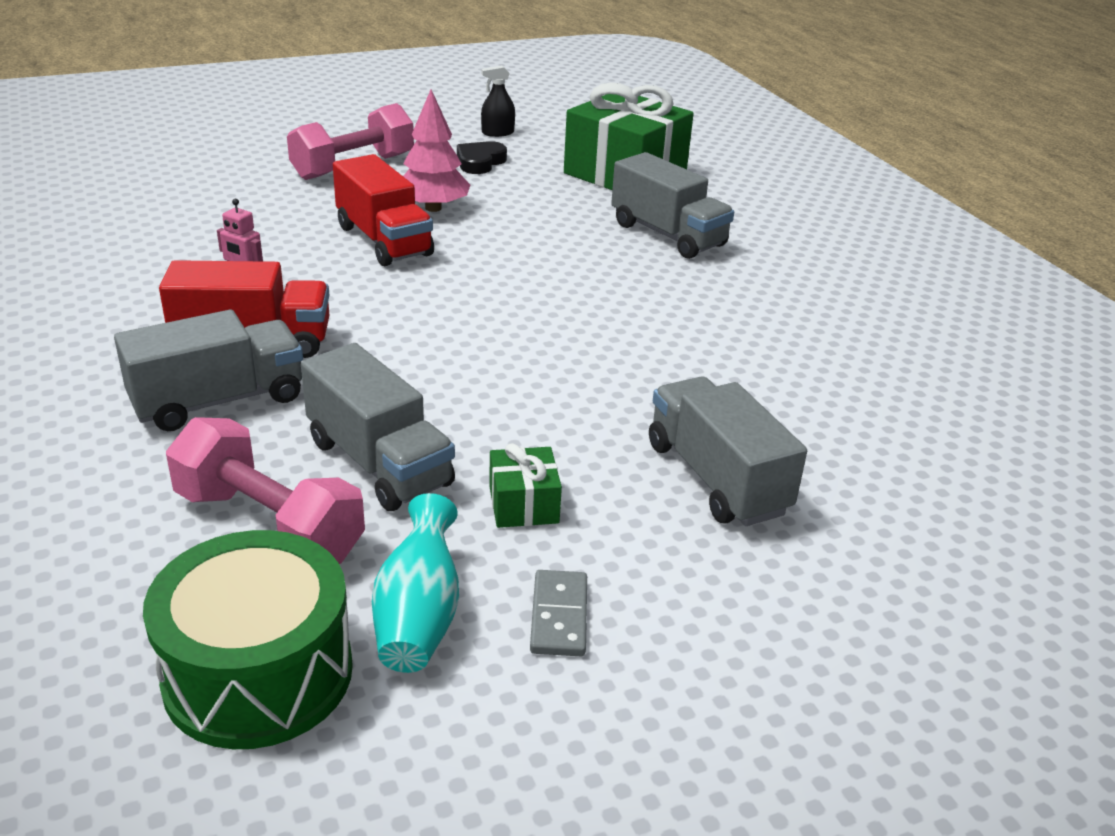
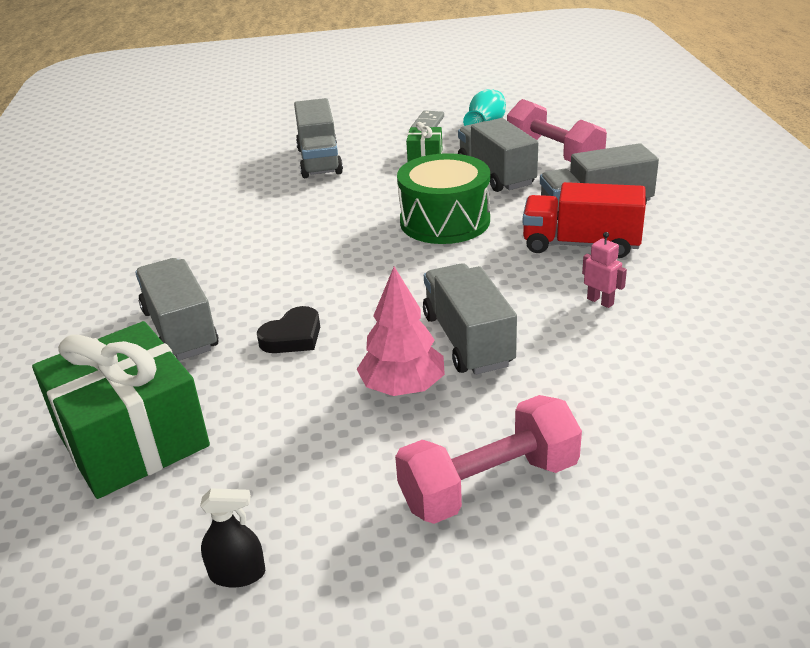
camera: 160 degrees left, 0 degrees up
(258, 673) = (551, 117): green drum -> green drum (445, 221)
(384, 240) = (467, 340): red truck -> grey truck
(480, 162) = (307, 483): black heart -> black heart (293, 336)

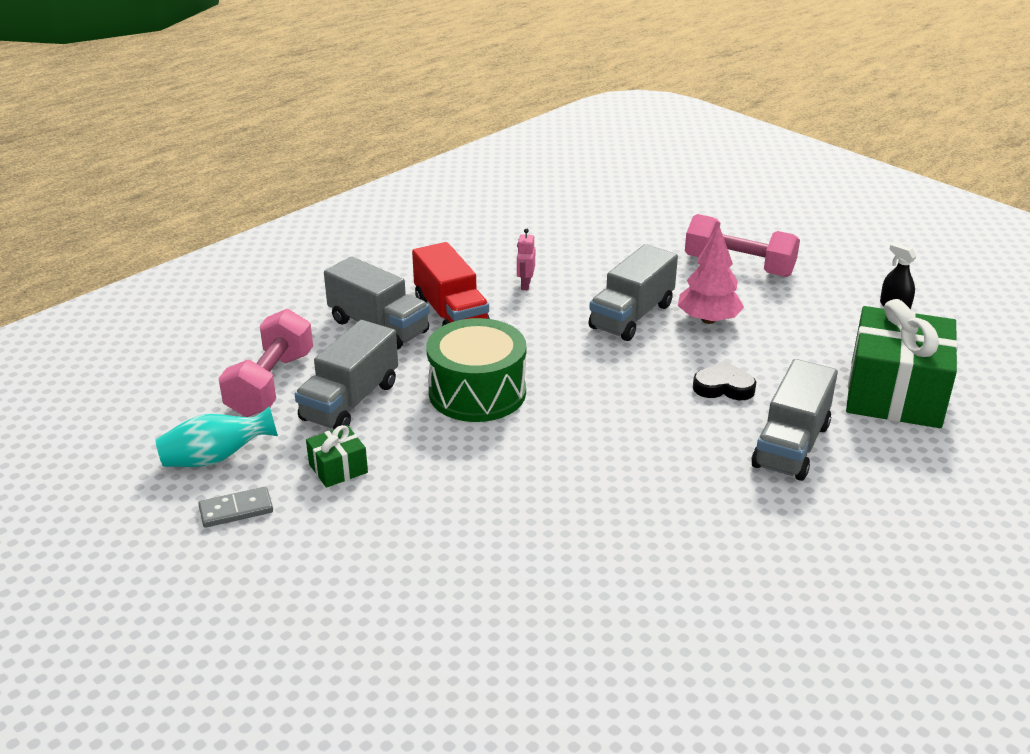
camera: 130 degrees left, 0 degrees up
(319, 161) = (416, 548): grey truck -> none

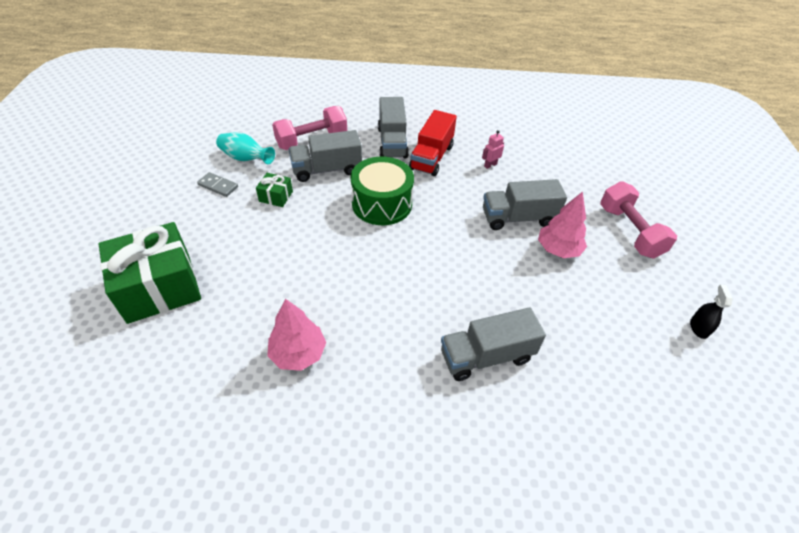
camera: 45 degrees right, 15 degrees up
(636, 578) = (298, 353): none -> pink tree
(723, 387) = (504, 293): black heart -> none
(895, 393) = (604, 380): green gift -> green gift (159, 287)

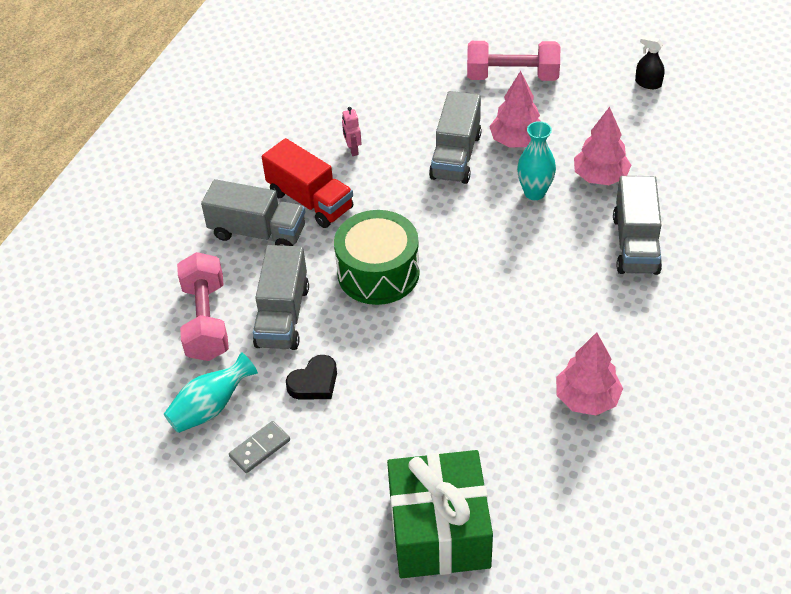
camera: 65 degrees left, 0 degrees up
(276, 196) = (314, 382): green gift -> black heart
(507, 273) = (534, 192): none -> turquoise vase
(552, 314) = (600, 177): none -> pink tree

